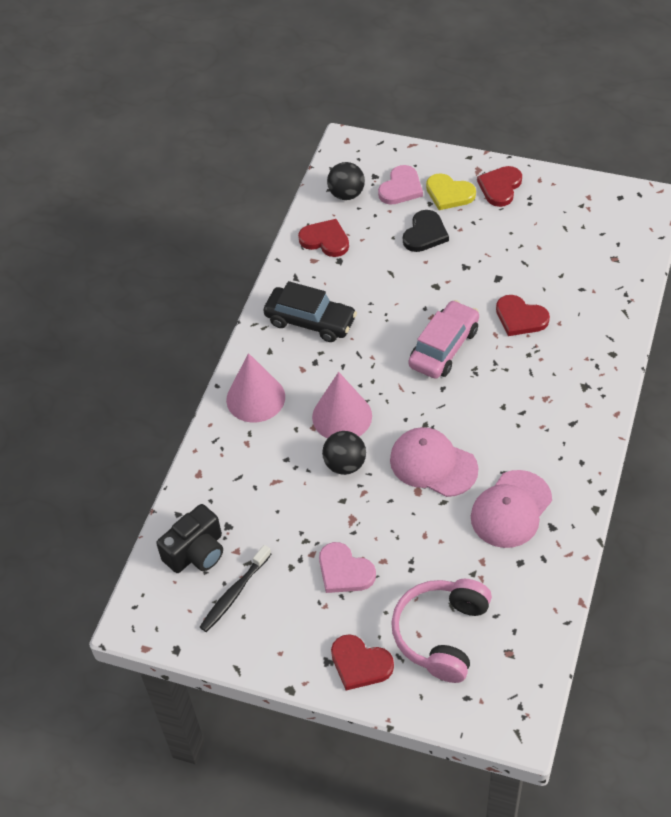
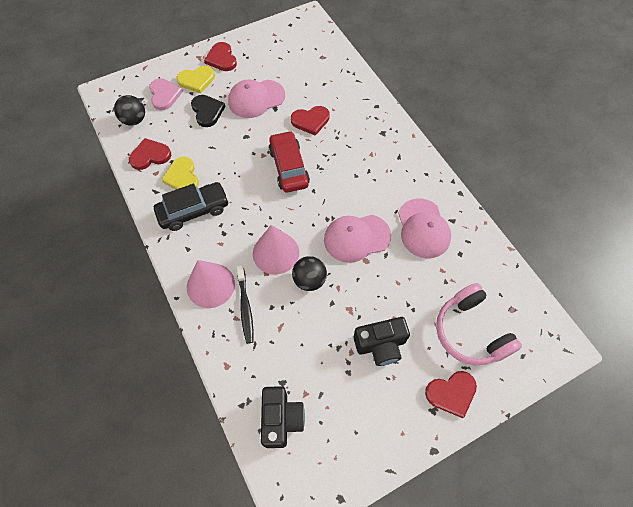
camera: 50 degrees left, 10 degrees up
(235, 593) = (334, 422): black toothbrush -> black toothbrush (245, 306)
(333, 282) = (182, 177): none -> yellow heart
(344, 571) = (380, 345): pink heart -> black camera
(444, 348) = (289, 167): pink car -> red car
(489, 255) = (256, 99): none -> pink cap

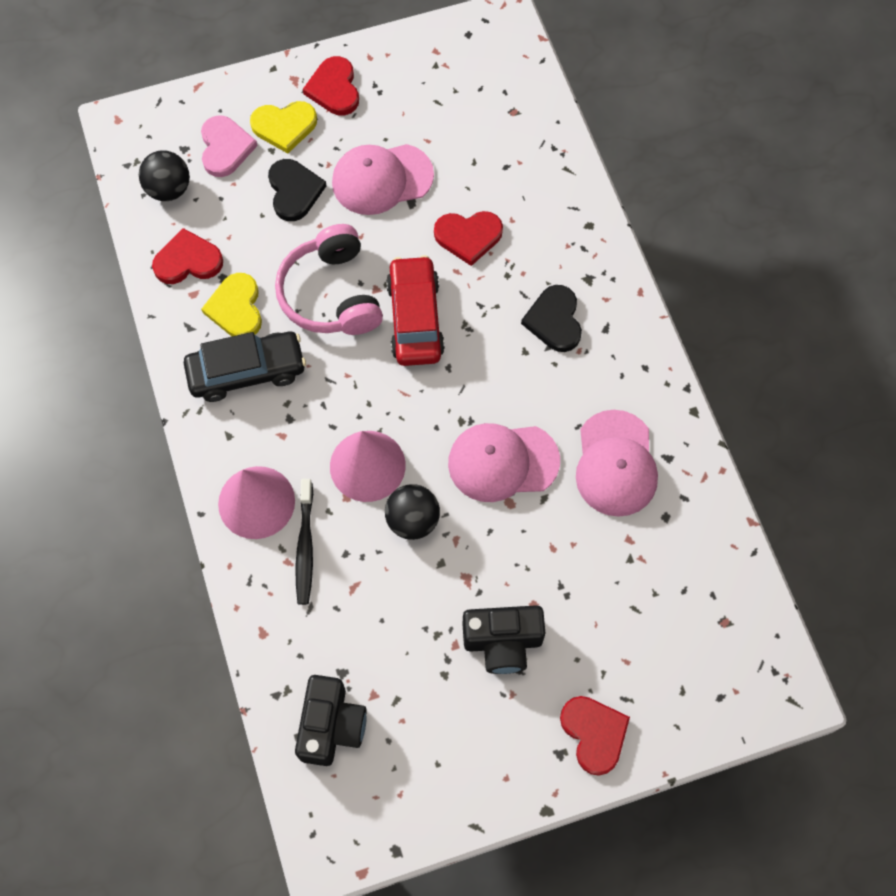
camera: 10 degrees right, 5 degrees up
(369, 157) = (554, 320): none -> black heart
(451, 393) = (594, 733): red heart -> red heart turned 105 degrees counterclockwise
(470, 332) = (648, 646): pink headphones -> pink headphones (331, 294)

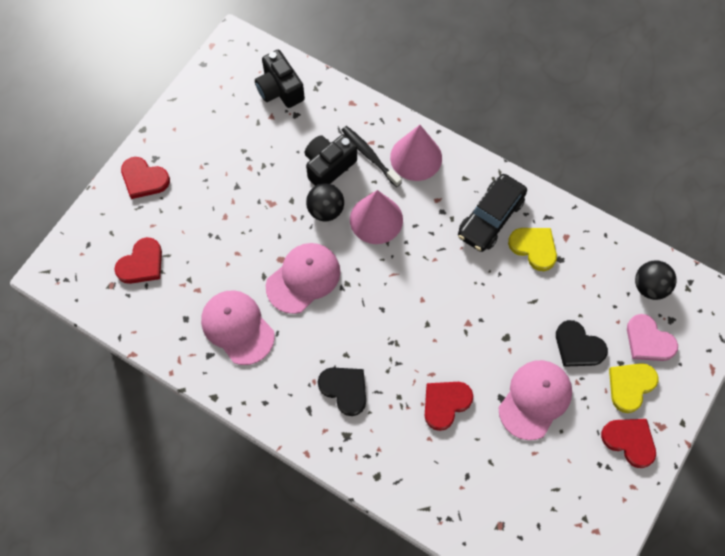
camera: 140 degrees right, 0 degrees up
(188, 261) = (590, 253): red heart -> red heart (141, 264)
(331, 294) = (490, 299): pink headphones -> none
(415, 318) = (428, 323): red car -> none
(503, 642) = (226, 187): black camera -> black camera (328, 166)

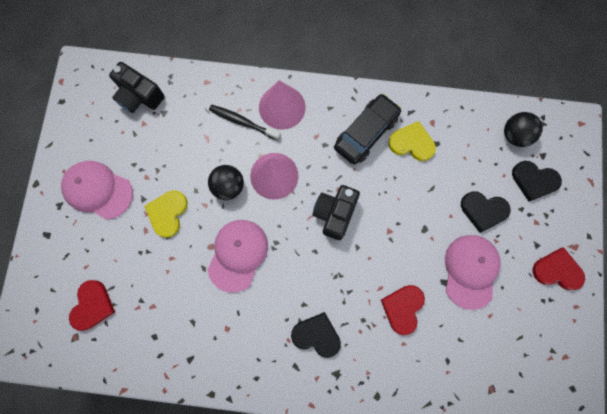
camera: 25 degrees left, 10 degrees up
(144, 179) = (58, 228): red heart -> none
(237, 327) = (202, 323): pink cap -> pink cap (98, 190)
(328, 166) = (213, 146): black camera -> black camera (334, 213)
(490, 218) = (366, 133): black car -> black car turned 150 degrees counterclockwise
(630, 386) = (537, 224): yellow heart -> yellow heart (167, 213)
(648, 341) = (534, 181): pink heart -> black heart

